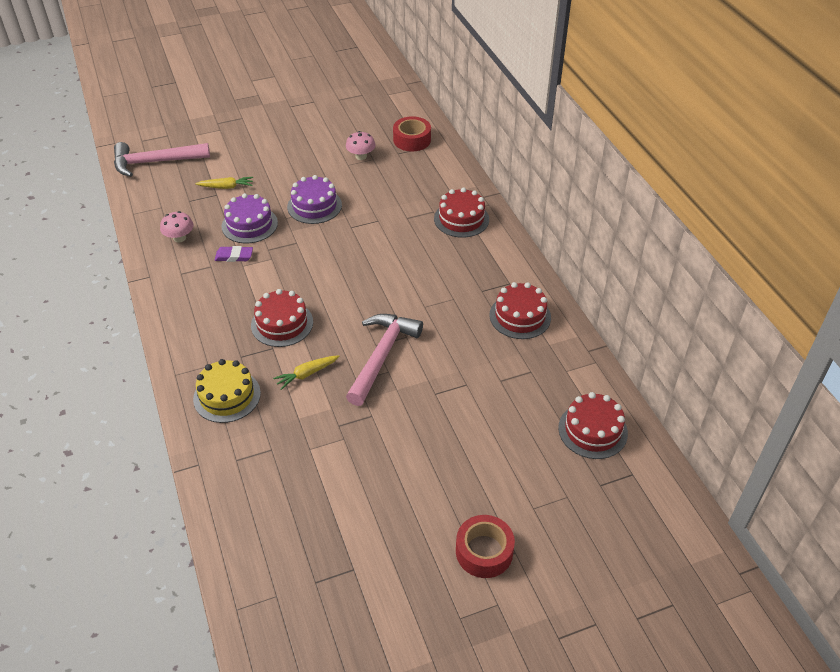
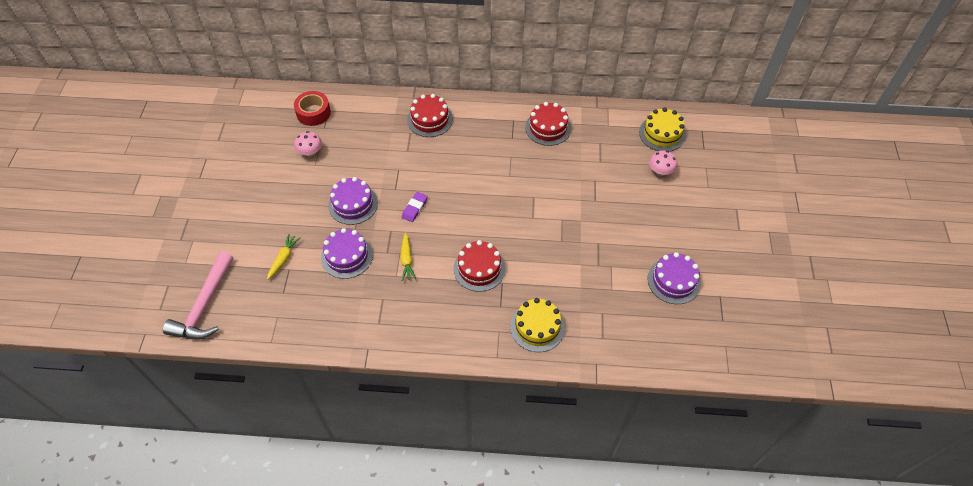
camera: 65 degrees left, 10 degrees up
(179, 238) = (331, 313): pink mushroom -> pink mushroom (660, 171)
(234, 256) = (380, 278): purple eraser -> purple eraser (414, 208)
(306, 374) = (540, 269): yellow carrot -> yellow carrot (407, 260)
(353, 509) = (673, 281): none -> purple cake
(382, 356) = (545, 218): pink hammer -> none
(484, 551) = (730, 223): red tape -> none
(592, 430) = (662, 134): red cake -> yellow cake

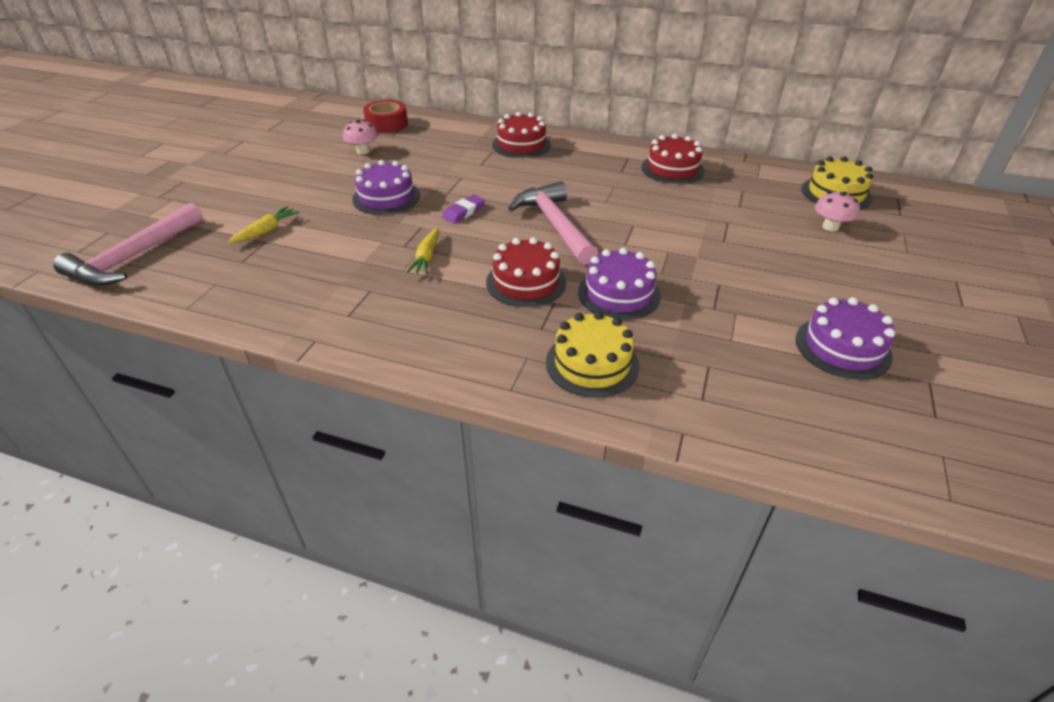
camera: 15 degrees right, 15 degrees down
(347, 256) = (348, 241): purple cake -> purple cake (619, 294)
(481, 208) = (554, 225): none -> pink hammer

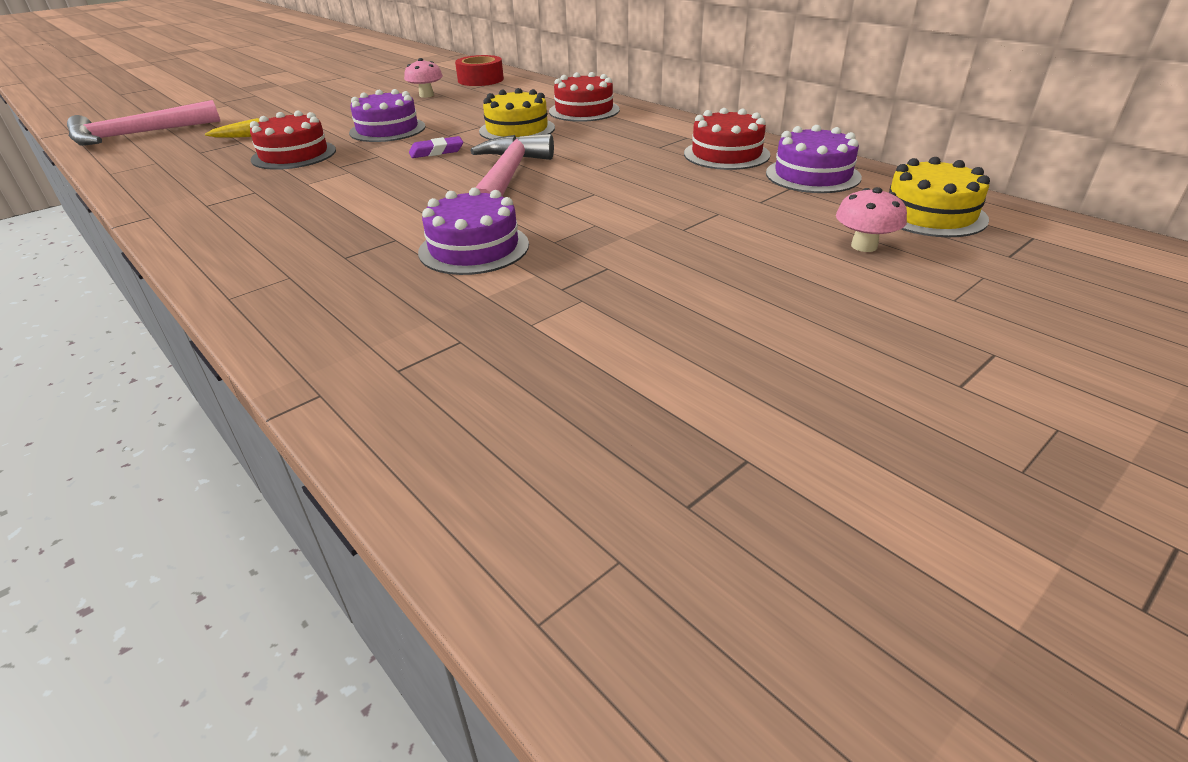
camera: 30 degrees right, 5 degrees down
(426, 257) = (343, 178): yellow carrot -> none
(526, 282) = (397, 216): red cake -> red cake (294, 155)
(592, 363) = (340, 300): yellow cake -> yellow cake (517, 129)
(842, 347) = (670, 376): purple cake -> purple cake (812, 175)

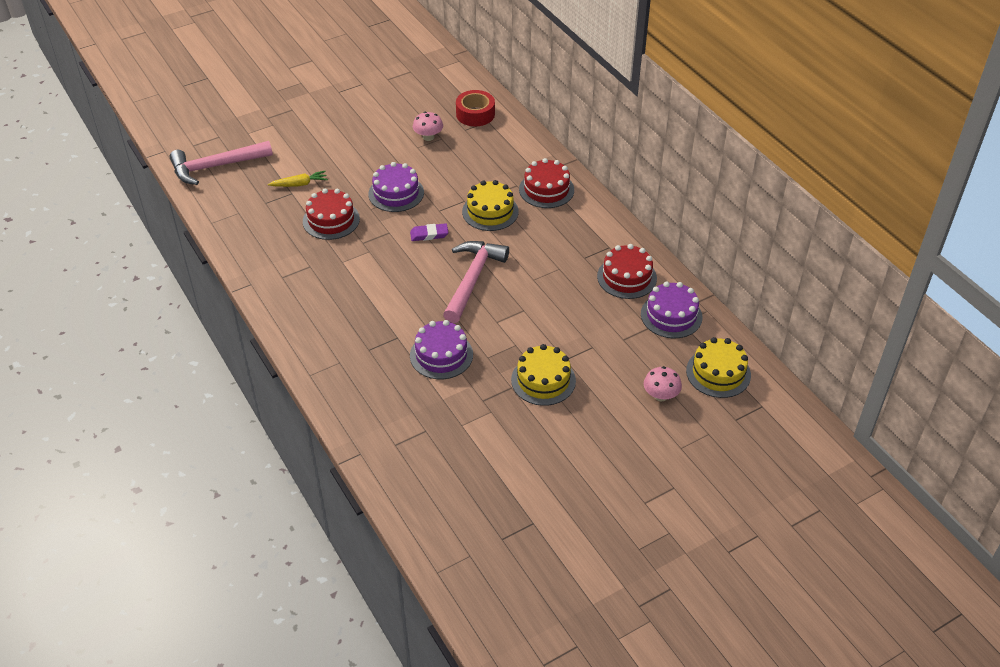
camera: 10 degrees right, 10 degrees up
(659, 253) = (543, 380): none -> yellow cake

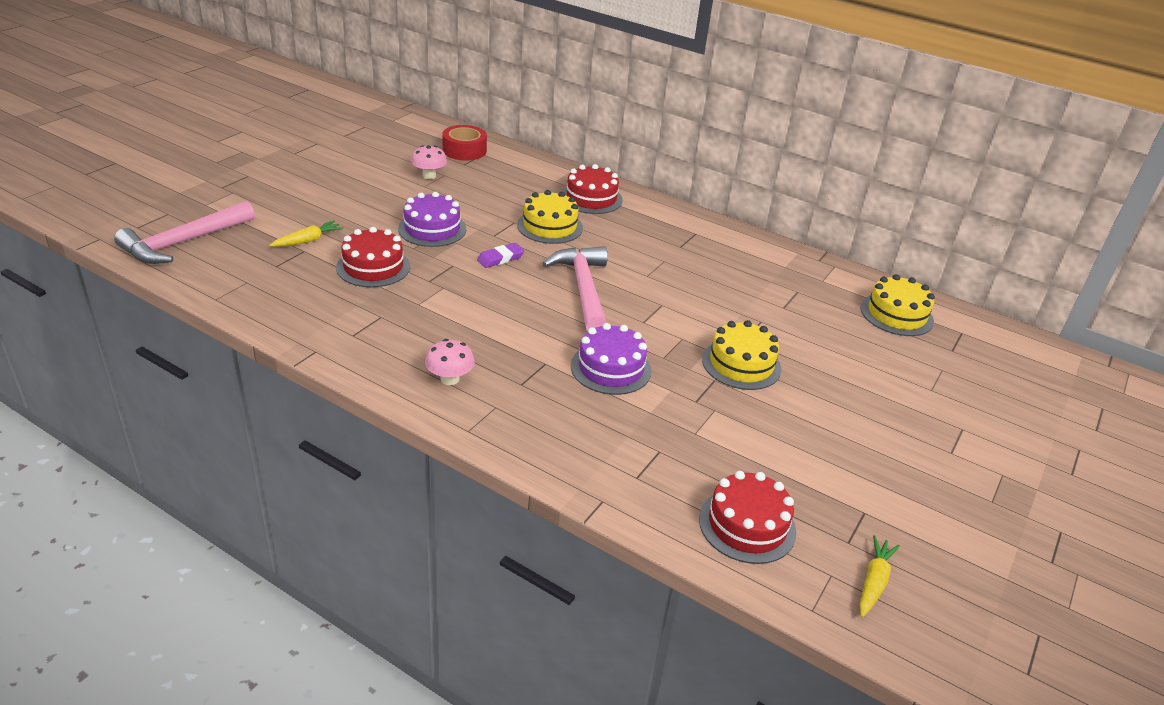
camera: 30 degrees left, 10 degrees down
(495, 570) = (873, 581): none -> yellow carrot
(626, 277) = (736, 254): red cake -> red cake (747, 525)
(660, 395) = (866, 348): pink mushroom -> pink mushroom (450, 379)
(671, 315) = (807, 277): purple cake -> none

